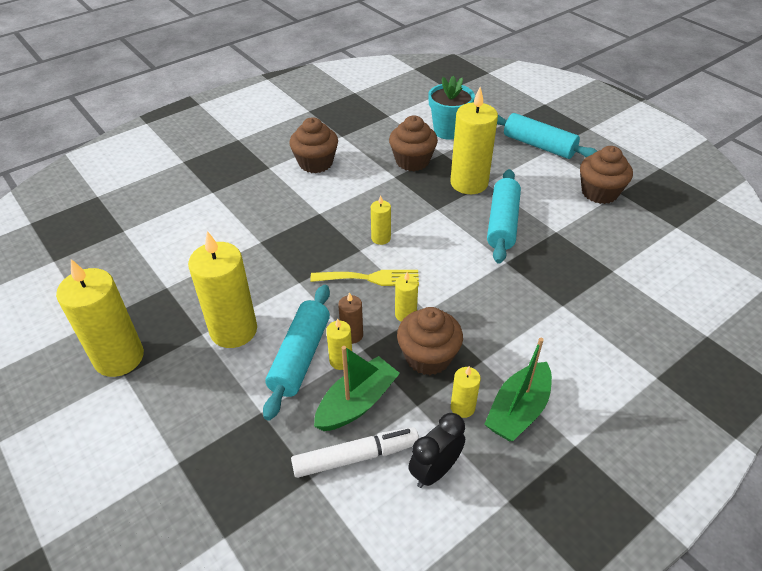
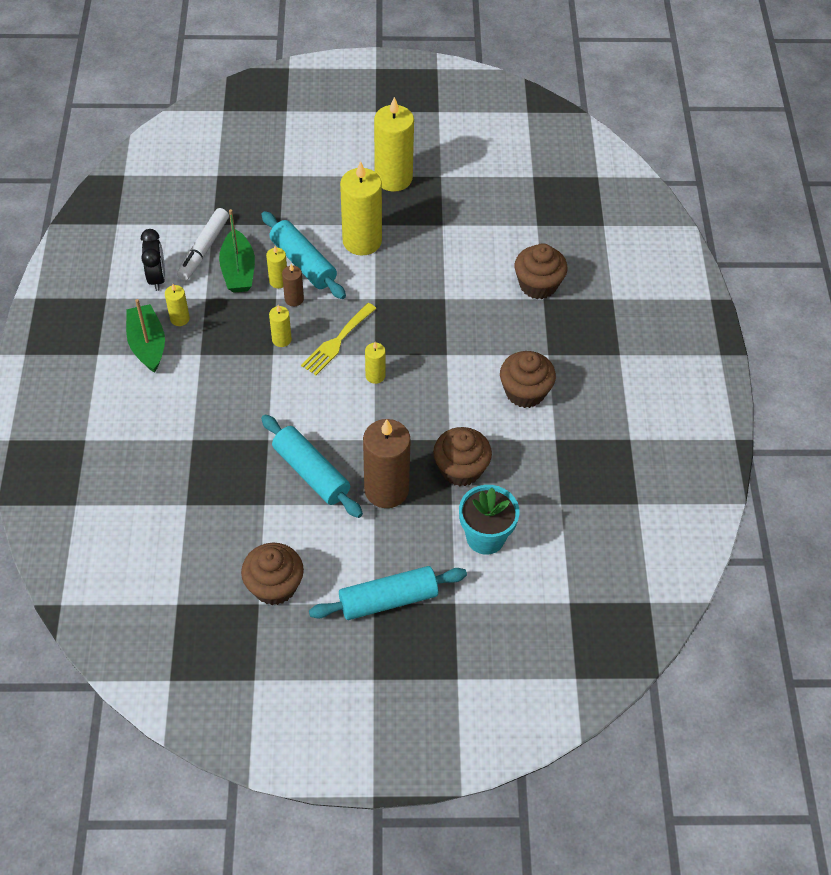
camera: 125 degrees right, 10 degrees up
(428, 357) = (233, 327): brown cupcake -> brown cupcake (538, 285)
(469, 183) = (386, 490): yellow candle -> brown candle

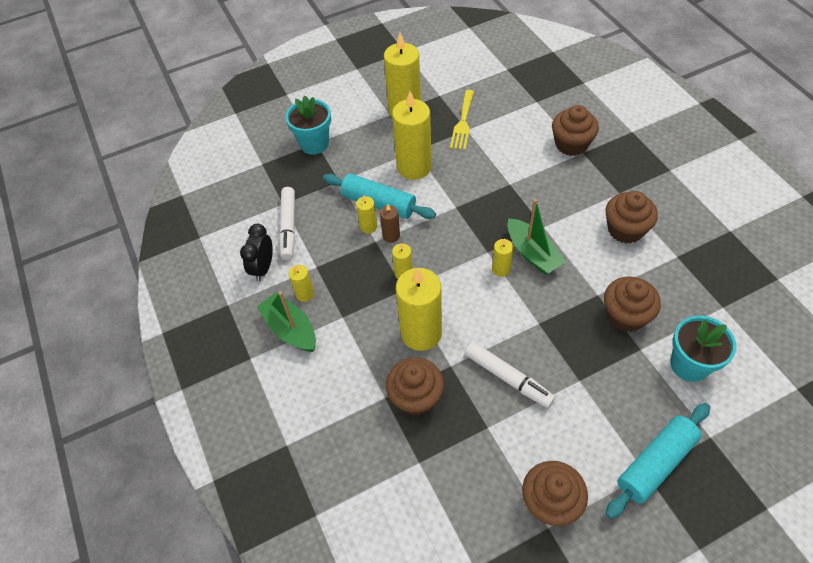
camera: 20 degrees left, 0 degrees up
(157, 278) = (263, 268): black clock -> black clock turned 135 degrees counterclockwise
(219, 451) = (416, 397): none -> brown cupcake
(238, 270) = (329, 232): green boat -> green boat (532, 253)
(261, 400) = (421, 333): none -> yellow candle
(280, 176) = (314, 144): none -> turquoise flower pot
(311, 472) = (508, 378): turquoise rolling pin -> white marker
(337, 341) = (450, 255): yellow fork -> yellow fork (463, 123)
(386, 490) = (580, 362): brown candle -> none

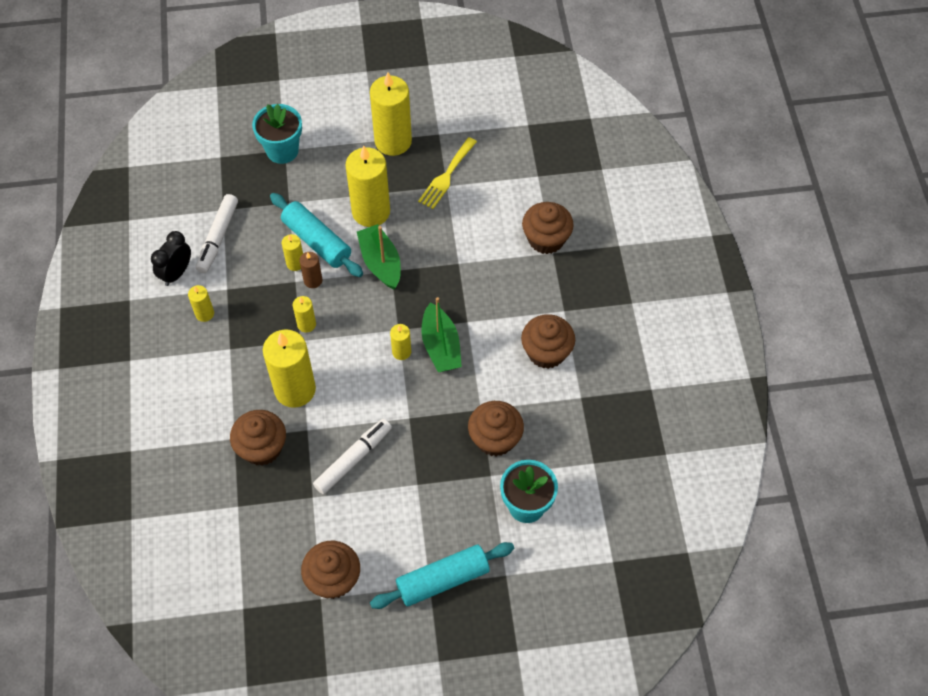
camera: 15 degrees right, 5 degrees up
(290, 329) = (177, 344): green boat -> green boat (380, 262)
(508, 378) = (353, 459): white marker -> white marker turned 105 degrees counterclockwise

